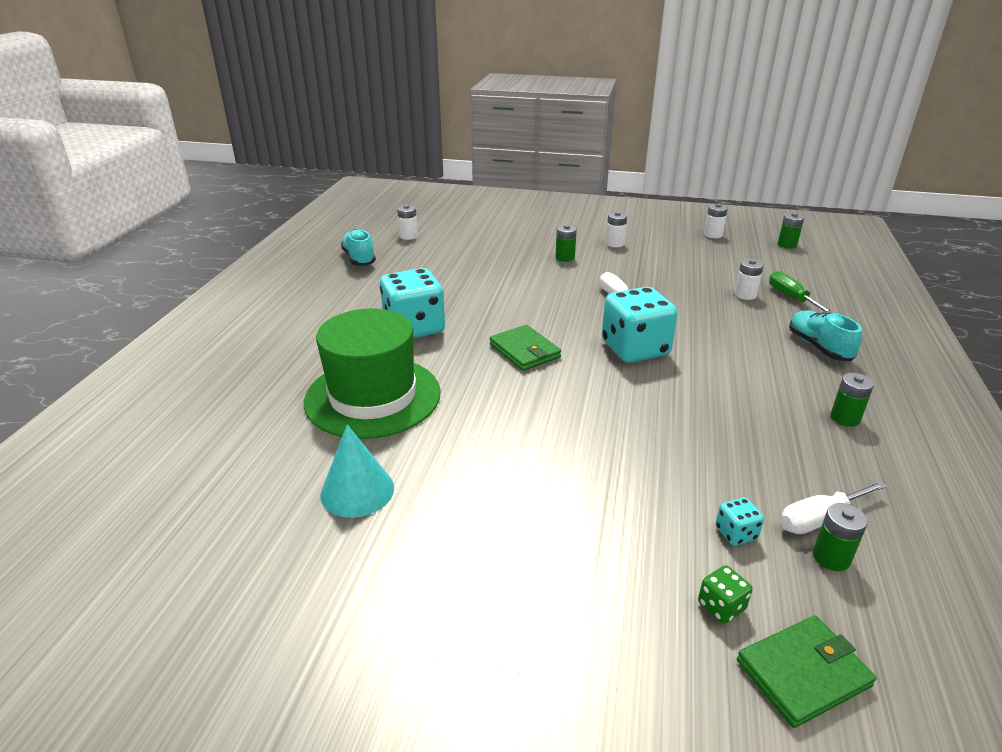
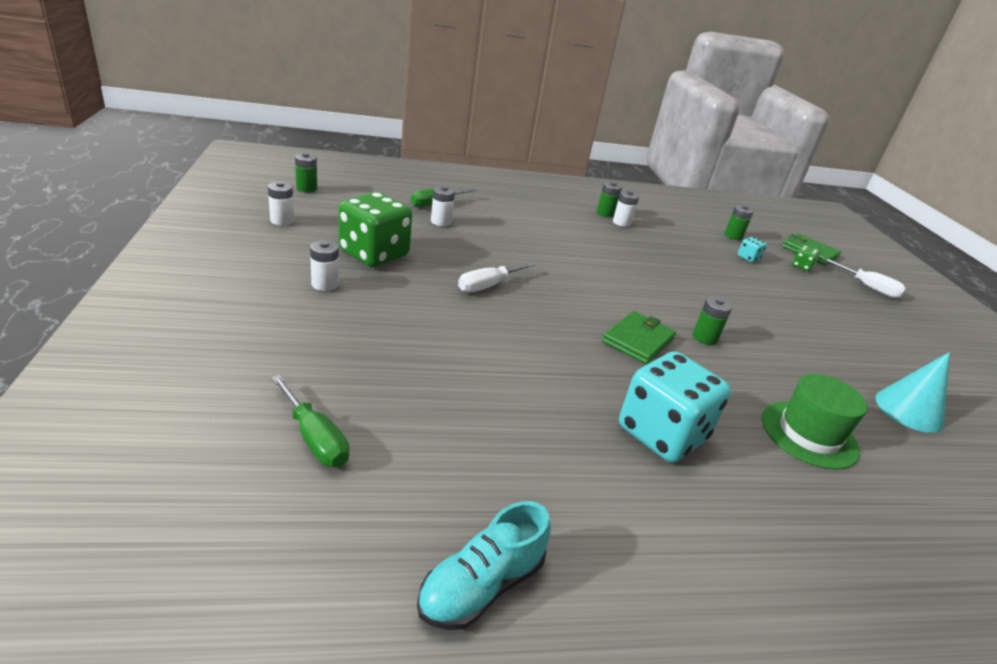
camera: 115 degrees left, 0 degrees up
(373, 397) = (809, 434): green hat -> green hat, size x0.62
(408, 236) = (334, 530): white battery -> white battery (621, 222)
(465, 235) = (315, 438): none -> green screwdriver
(565, 257) = (386, 322): green battery -> green battery (705, 337)
(635, 349) = (583, 280): turquoise dice -> none
(665, 261) = (374, 254): none -> green dice
(819, 347) = (518, 207): turquoise shoe -> none
(819, 519) = (708, 234): white screwdriver -> white screwdriver (868, 287)

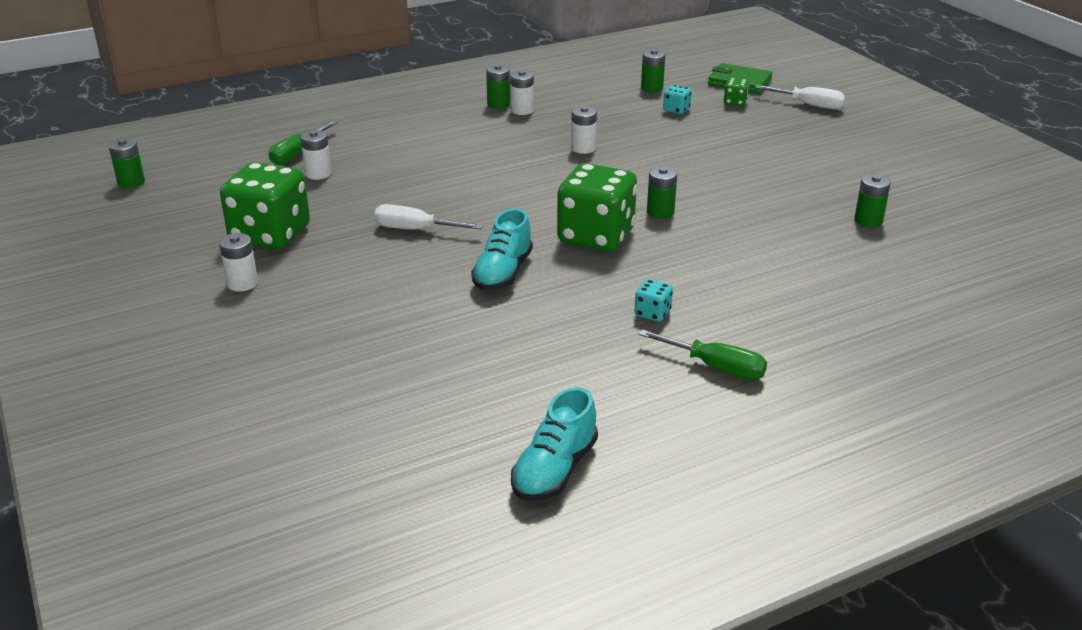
camera: 15 degrees left, 0 degrees up
(282, 220) = (136, 230): white battery -> white battery (583, 148)
(315, 438) = (343, 419): green screwdriver -> green screwdriver (716, 367)
(488, 286) = (415, 230): white screwdriver -> white screwdriver turned 75 degrees clockwise
(540, 346) = (503, 273): none -> turquoise shoe
(638, 340) = (596, 236): green wallet -> green dice
(662, 433) = (652, 313): turquoise dice -> turquoise dice, size x0.42
(809, 434) = (783, 271): green hat -> none
(908, 410) = (868, 221): turquoise cone -> green battery

